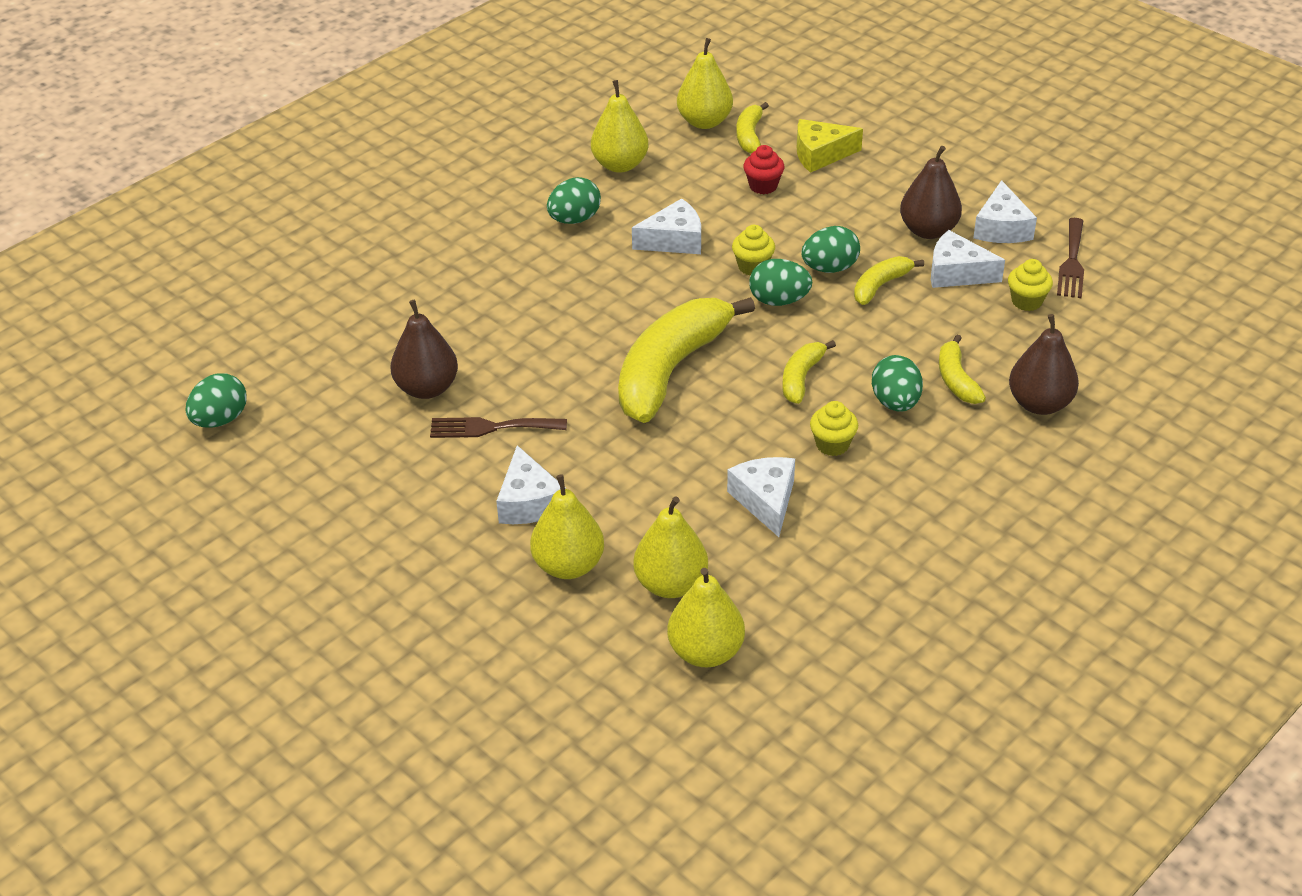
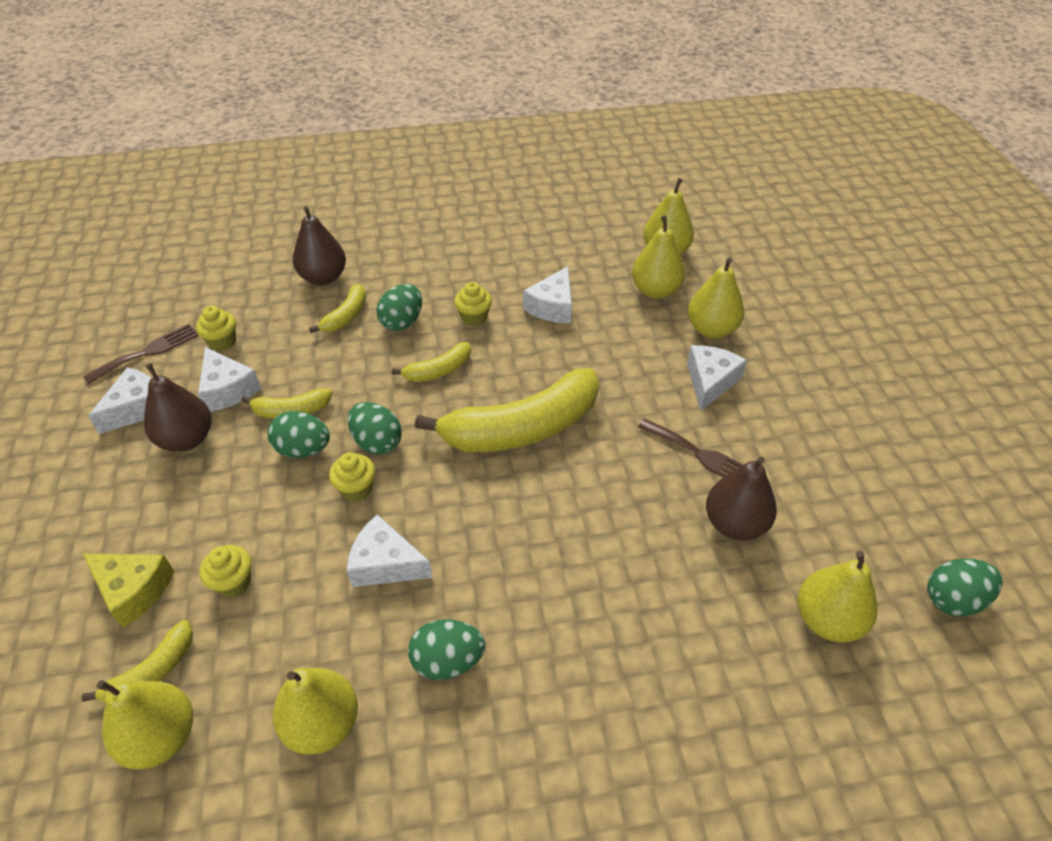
camera: 145 degrees left, 5 degrees up
(319, 360) = (827, 620): none -> yellow pear
(763, 186) = (234, 582): red cupcake -> yellow cupcake

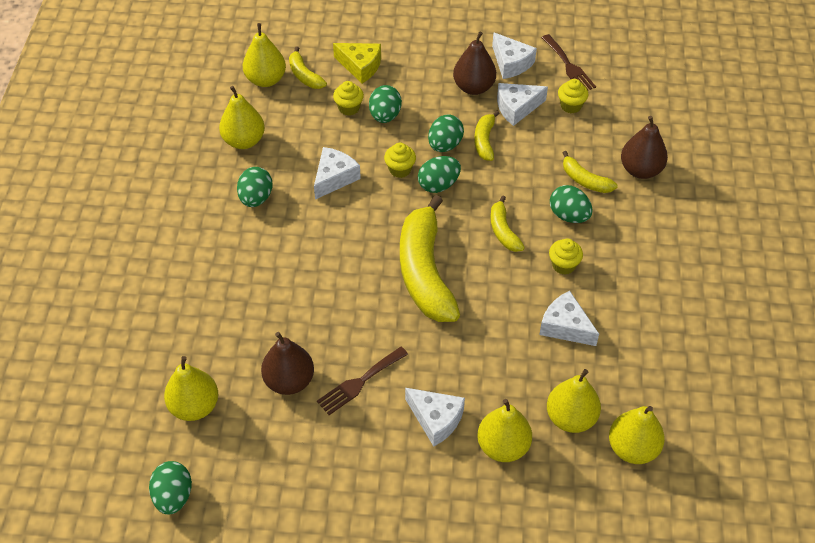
camera: 105 degrees right, 5 degrees up
(133, 590) = (360, 66): yellow cheese -> yellow cheese turned 105 degrees counterclockwise
(249, 530) = (385, 116): none -> green egg

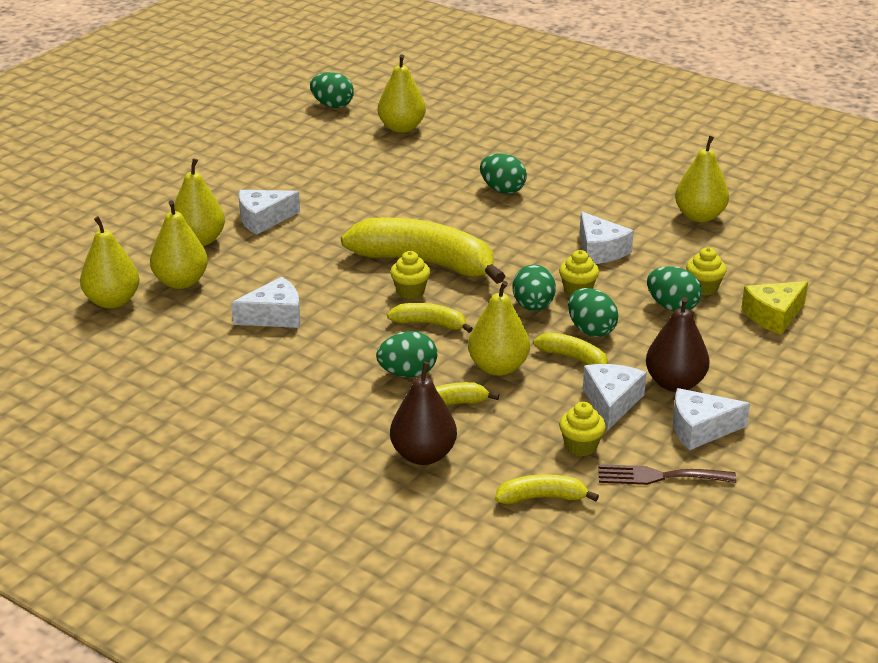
camera: 120 degrees right, 20 degrees down
(256, 198) = (610, 203): green egg -> green egg (502, 190)
(266, 79) = (792, 251): yellow pear -> yellow pear (498, 367)
(289, 381) = (380, 169): brown pear -> none
(304, 75) = (782, 276): yellow banana -> yellow banana (541, 497)
(359, 382) = (341, 197): brown fork -> none
(563, 265) = (346, 343): yellow cupcake -> yellow cupcake (410, 291)

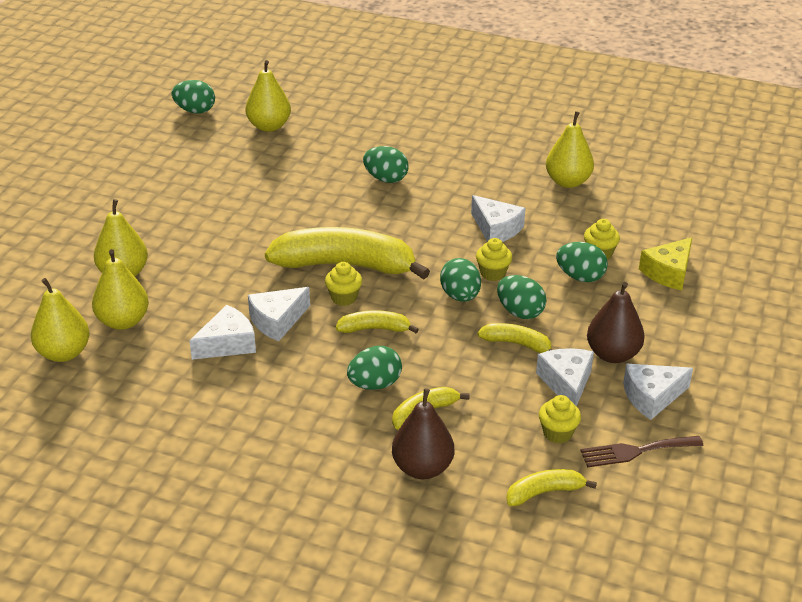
camera: 15 degrees left, 5 degrees up
(263, 219) = (176, 241): white cheese -> white cheese (277, 321)
(498, 367) = (453, 364): yellow pear -> none

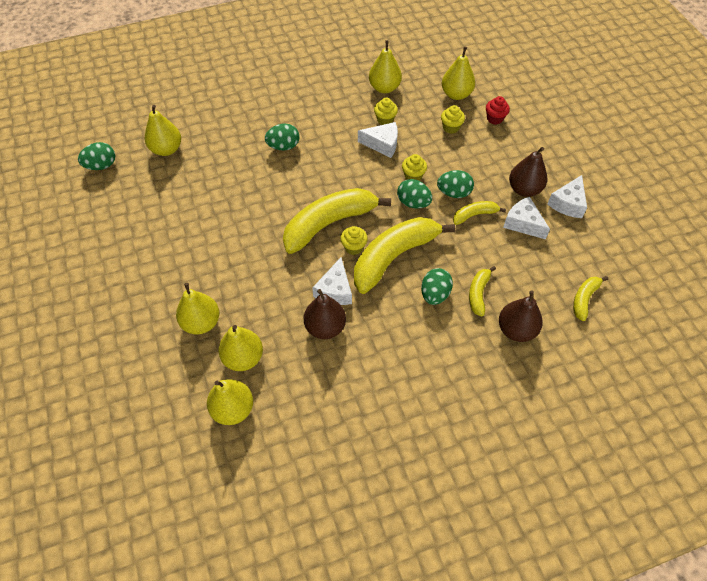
camera: 40 degrees left, 20 degrees up
(227, 344) = (325, 327): white cheese -> brown pear
(374, 329) = (393, 257): yellow banana -> yellow banana, size x2.12
(557, 433) = (552, 258): yellow cupcake -> yellow cupcake (385, 120)
(580, 277) = (457, 149): green egg -> none
(636, 451) = (595, 242): brown fork -> none
(649, 227) = (456, 94): none -> yellow pear
(668, 272) = (494, 118): yellow cheese -> red cupcake

